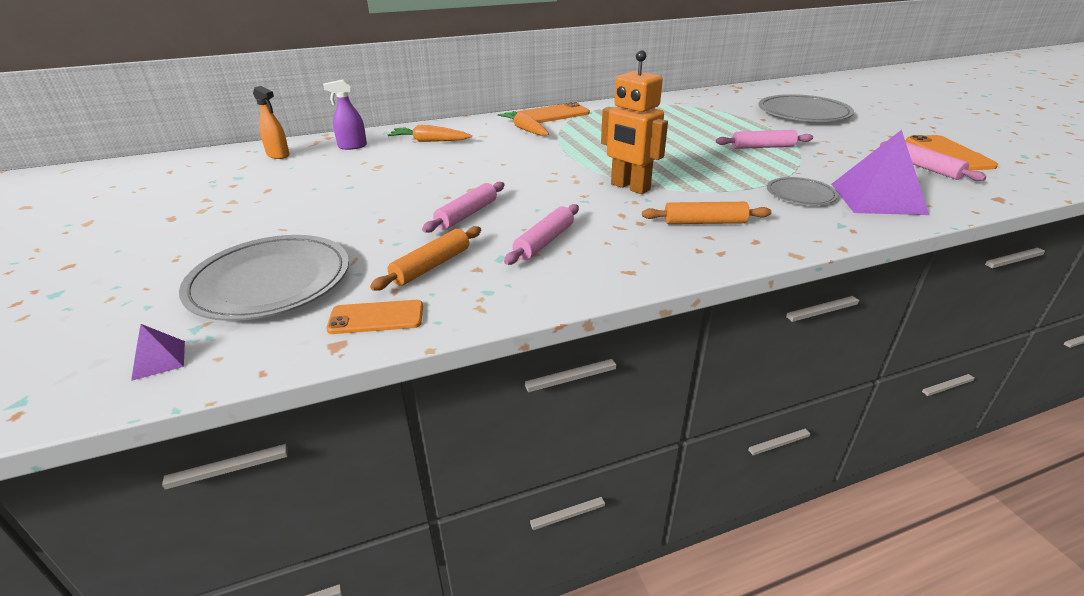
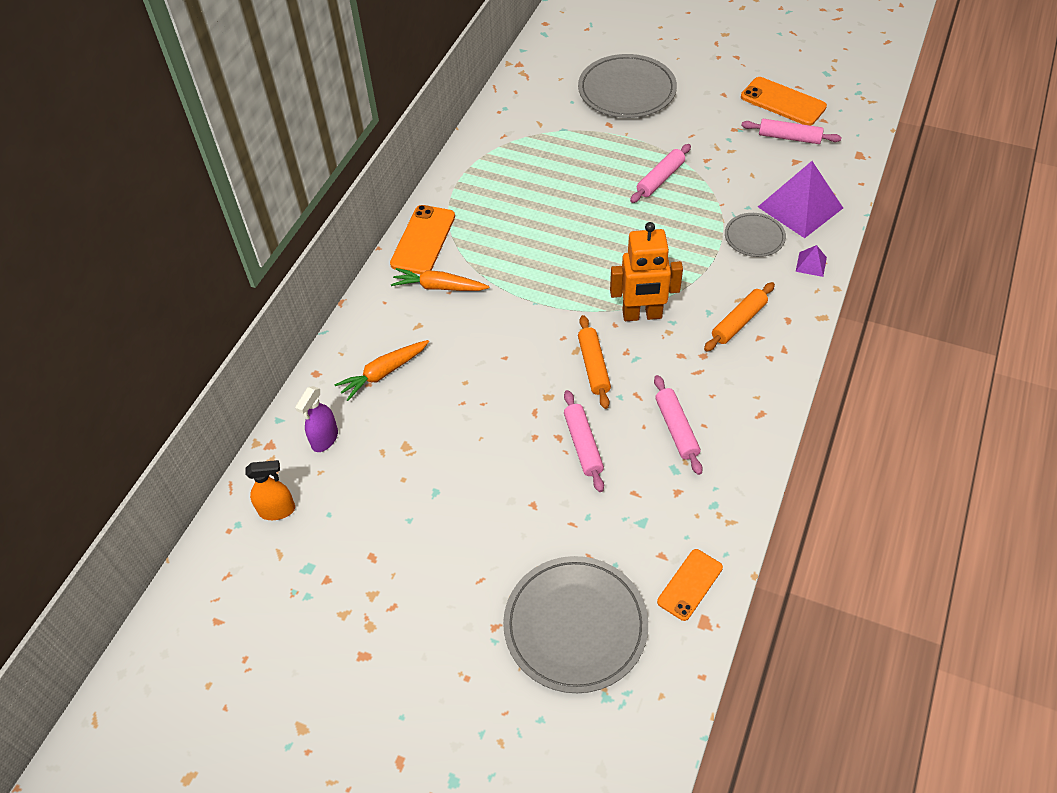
camera: 45 degrees left, 20 degrees up
(159, 360) = (633, 731): purple pyramid -> purple pyramid (811, 264)
(431, 266) = (647, 515): orange rolling pin -> orange rolling pin (593, 366)

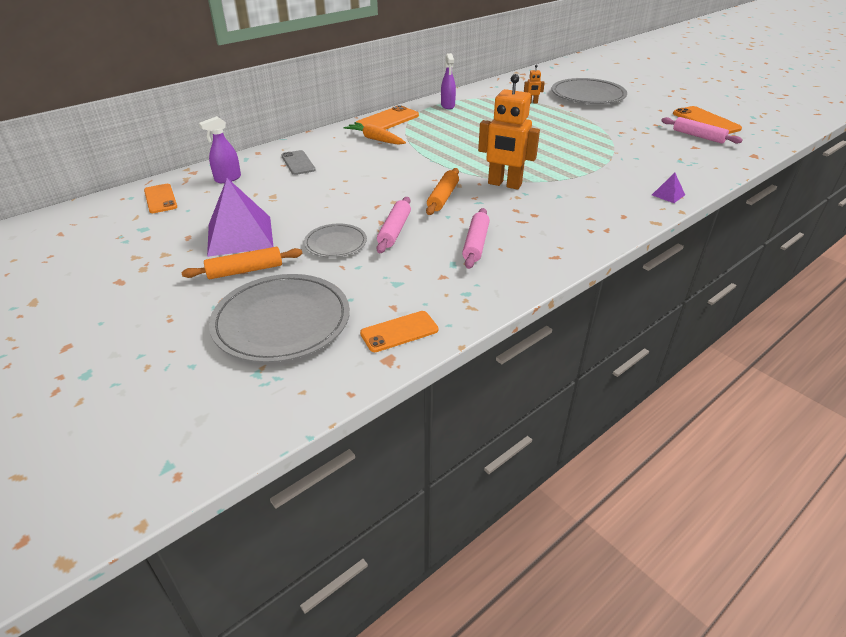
camera: 25 degrees right, 15 degrees down
(277, 510) = (160, 199): orange spray bottle -> orange phone
(383, 373) = (298, 163): orange carrot -> grey phone
(475, 178) = (448, 106): none -> purple spray bottle
(571, 132) = (532, 102): none -> orange robot
(660, 179) = (578, 132): pink rolling pin -> none
(738, 322) = (579, 206): orange rolling pin -> orange rolling pin (245, 270)
(754, 237) = (629, 171): grey plate -> grey plate (335, 243)
(800, 207) = (681, 167): purple pyramid -> purple pyramid (240, 235)

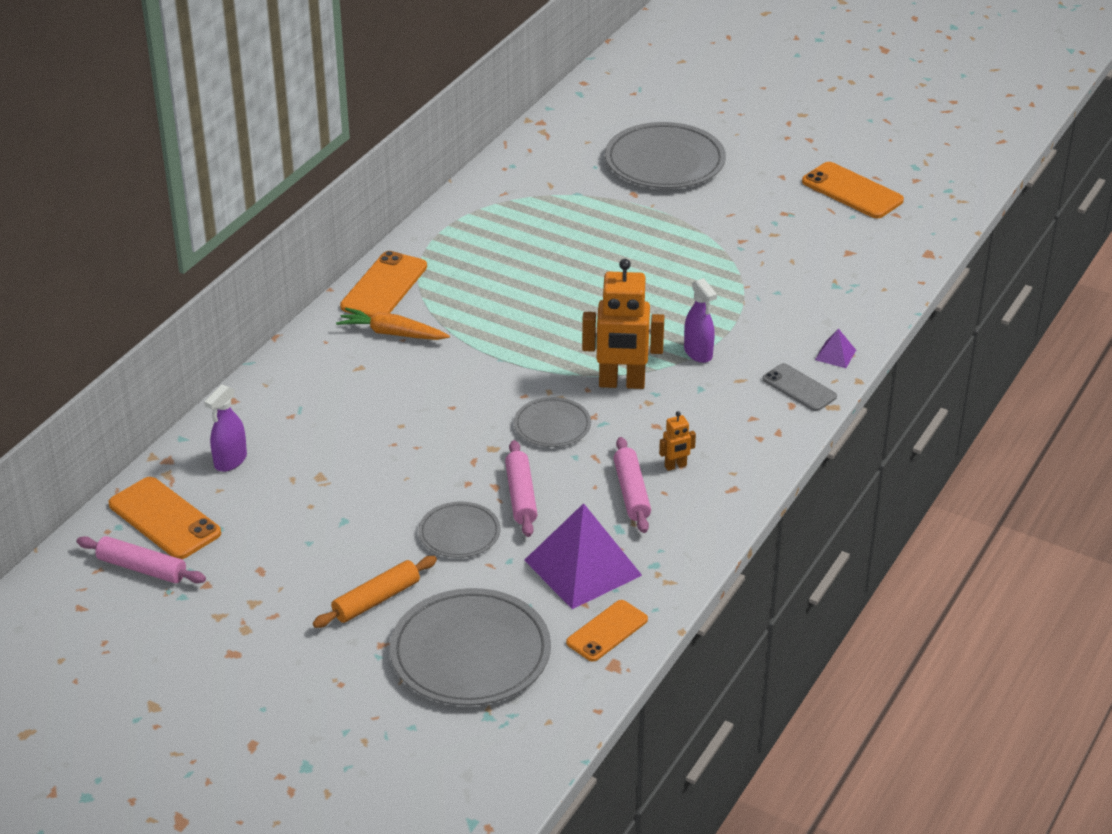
camera: 20 degrees left, 0 degrees up
(160, 199) = (164, 519): orange phone -> orange phone, size x1.52
(240, 235) = (327, 551): purple pyramid -> purple pyramid (582, 567)
(298, 163) = (310, 407): grey phone -> grey phone (799, 388)
(443, 197) = (552, 425): orange rolling pin -> grey plate
(448, 106) = (459, 232): purple spray bottle -> purple spray bottle (698, 353)
(532, 102) = (586, 197): orange robot -> orange robot (675, 466)
(698, 136) = (848, 228): pink rolling pin -> pink rolling pin (142, 568)

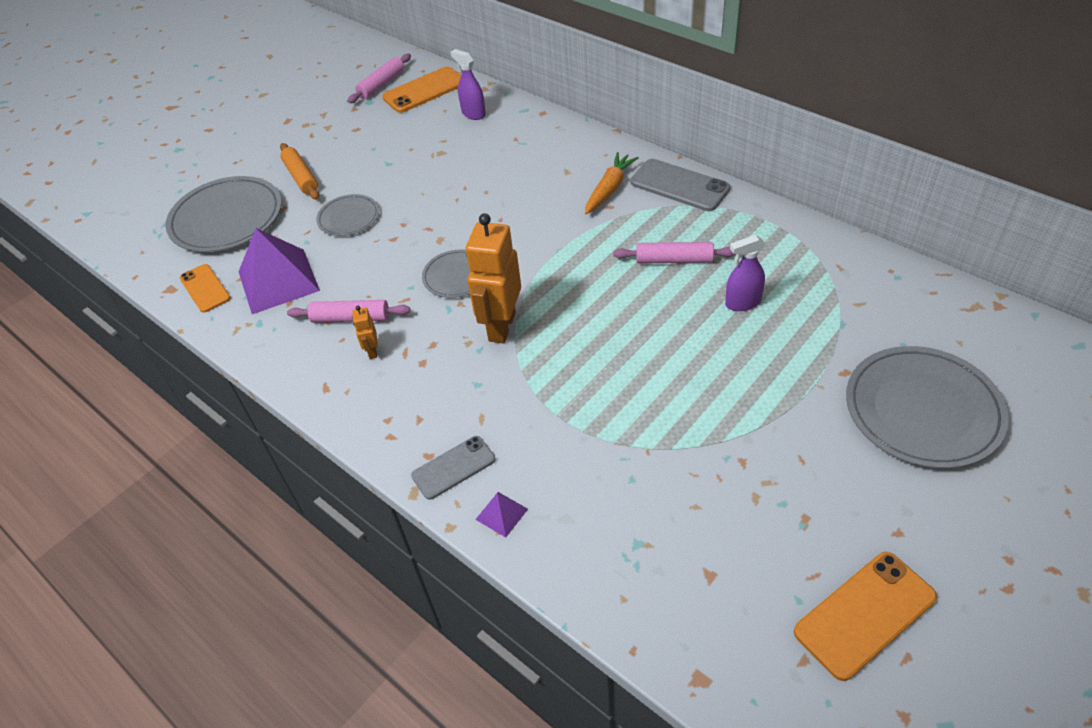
camera: 105 degrees right, 10 degrees up
(384, 286) = (679, 185): orange phone -> grey phone
(521, 496) = (375, 252): pink rolling pin -> pink rolling pin (674, 260)
(698, 353) = (534, 390): purple spray bottle -> purple spray bottle (742, 303)

